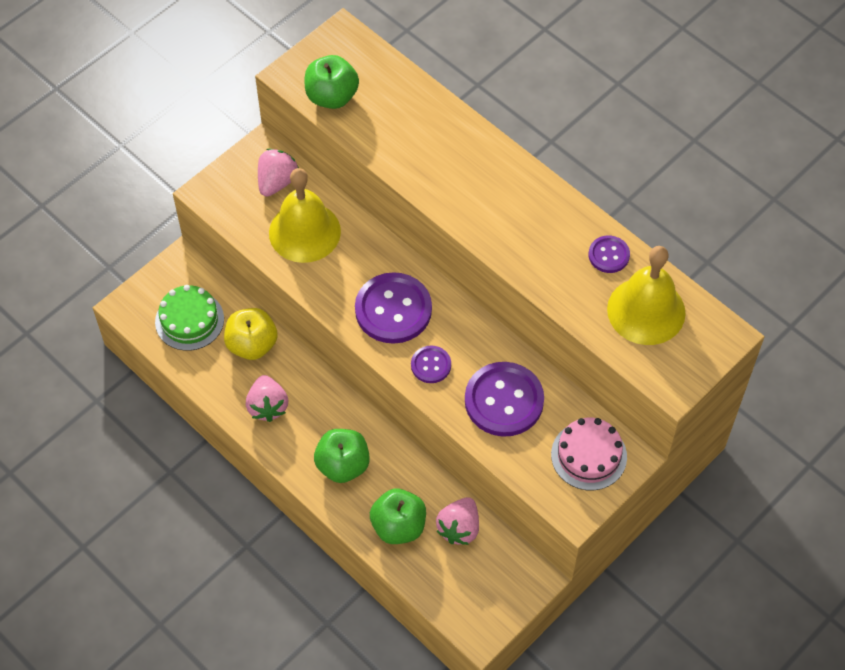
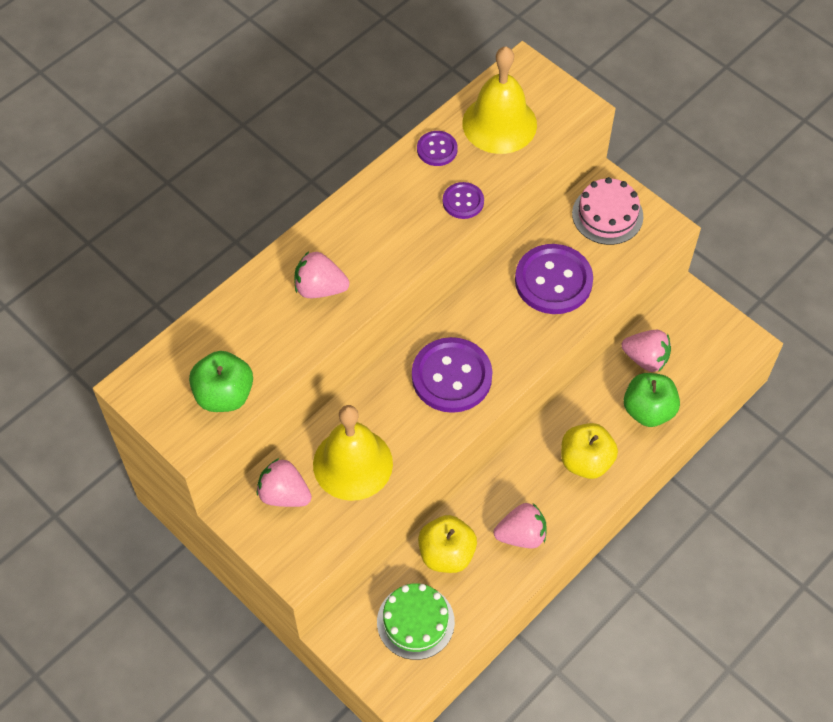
camera: 90 degrees left, 0 degrees up
(343, 465) = (585, 461): green apple -> yellow apple
(431, 365) = (516, 343): purple button -> purple button (463, 201)
(442, 162) = (320, 288): none -> pink strawberry

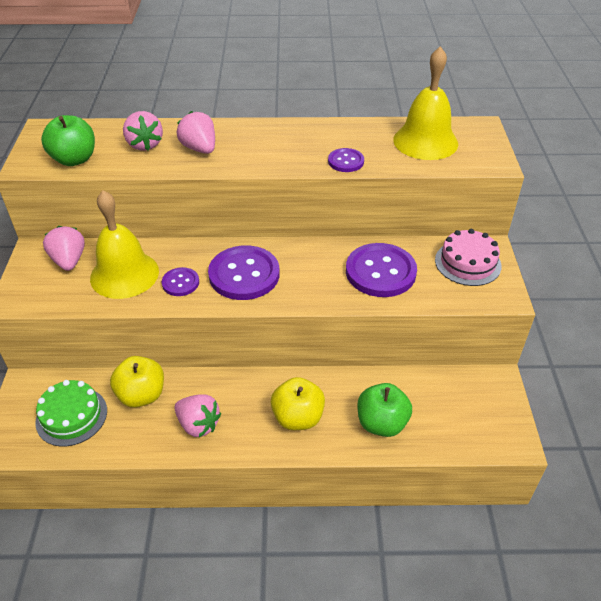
camera: 45 degrees right, 15 degrees down
(437, 149) = (366, 131): purple button -> purple button (180, 283)
(645, 359) = (419, 391): pink strawberry -> pink strawberry (145, 144)

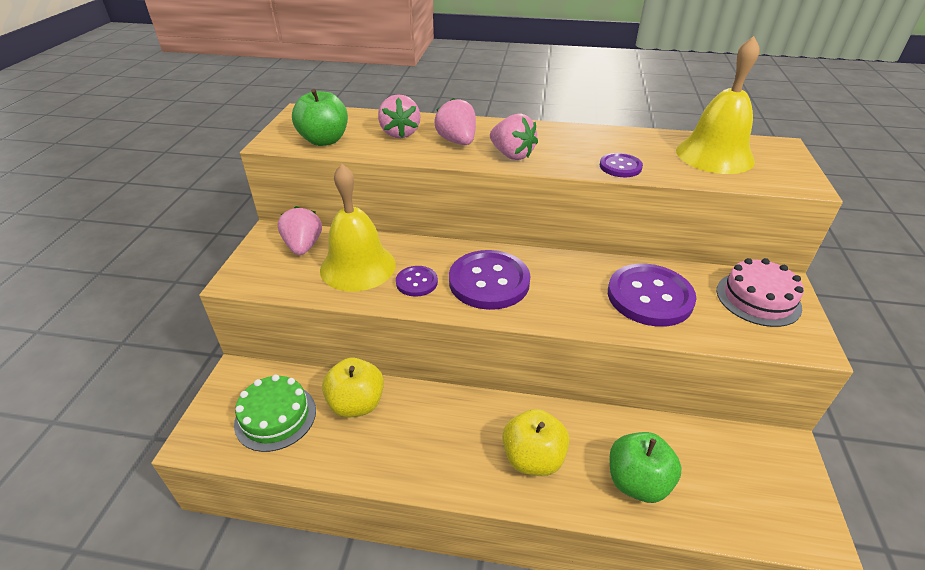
camera: 10 degrees right, 5 degrees down
(198, 424) = (414, 449): pink strawberry -> pink strawberry (512, 155)

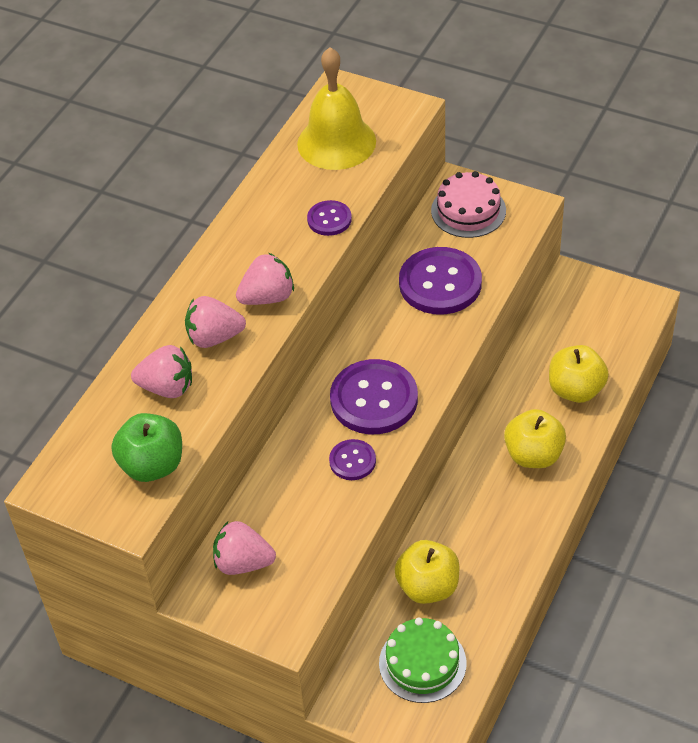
camera: 70 degrees left, 10 degrees up
(358, 266) = (304, 511): yellow bell -> none
(637, 482) = (576, 390): green apple -> yellow apple

